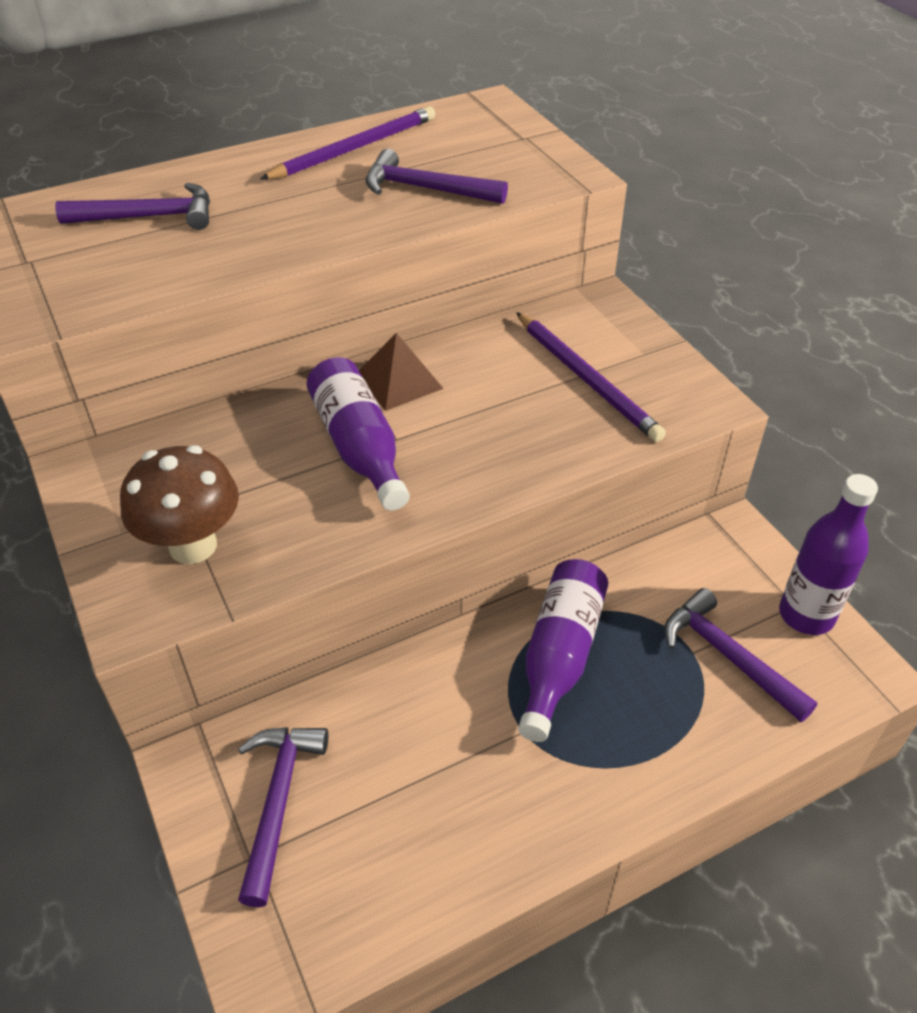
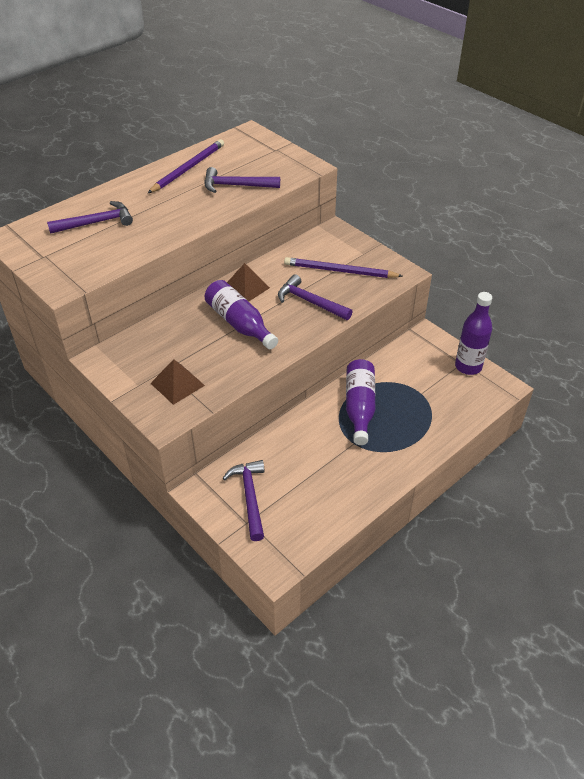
camera: 15 degrees left, 0 degrees up
(193, 546) = (177, 384): brown mushroom -> brown pyramid
(587, 379) = (339, 271): purple pencil -> purple pencil turned 150 degrees clockwise
(728, 656) = (437, 392): purple hammer -> purple hammer (310, 302)

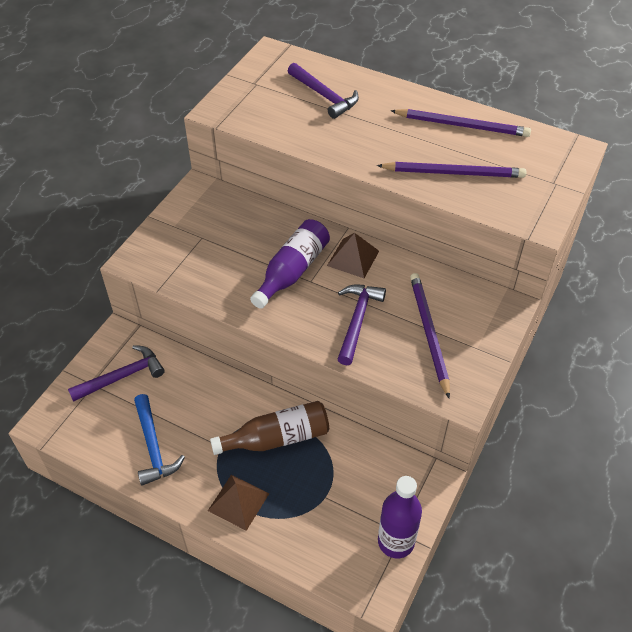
camera: 70 degrees right, 5 degrees up
(177, 384) = (185, 253): brown pyramid -> brown pyramid (238, 502)
(236, 186) = (454, 173): purple hammer -> purple pencil
(336, 488) = (153, 446): none -> blue hammer
(359, 407) = (277, 438): purple bottle -> brown bottle

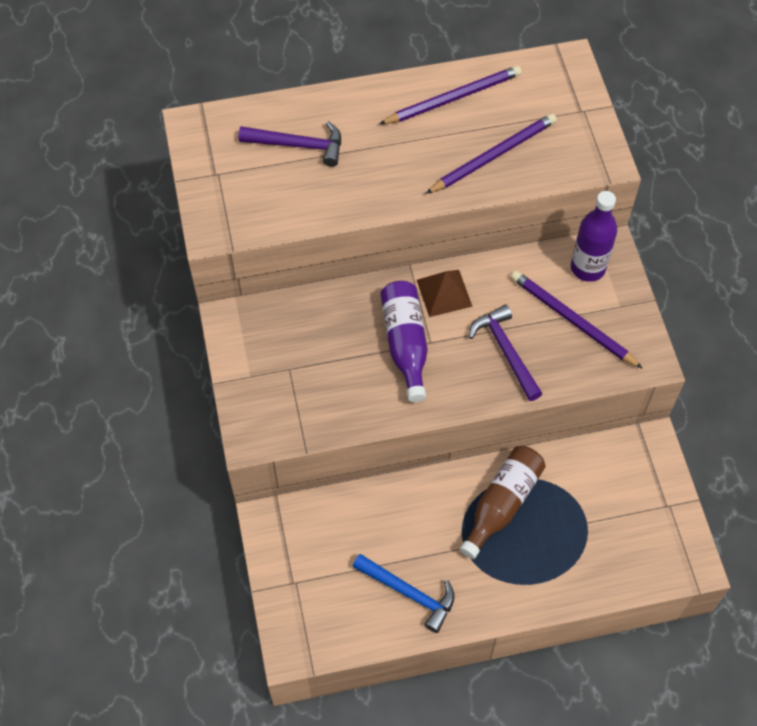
camera: 40 degrees left, 10 degrees up
(122, 376) = (313, 554): purple hammer -> none
(238, 502) = (525, 581): brown pyramid -> none
(396, 542) = (671, 515): purple bottle -> purple bottle (588, 268)

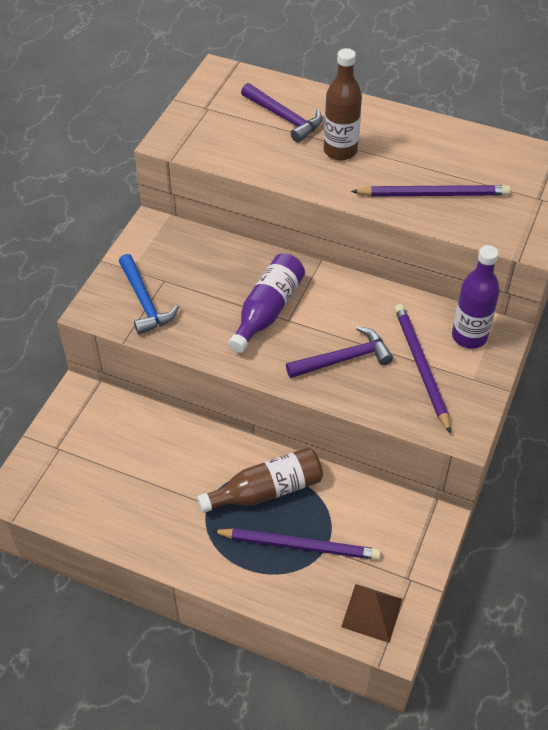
camera: 35 degrees right, 10 degrees down
(378, 154) = (340, 151): none -> brown bottle
(409, 593) = (135, 509): blue hammer -> blue hammer (145, 302)
(444, 293) = (331, 292): brown pyramid -> brown pyramid (372, 613)
(453, 98) = (436, 142): purple pencil -> purple pencil (299, 545)
(505, 351) = (343, 359): purple hammer -> purple hammer turned 60 degrees clockwise

